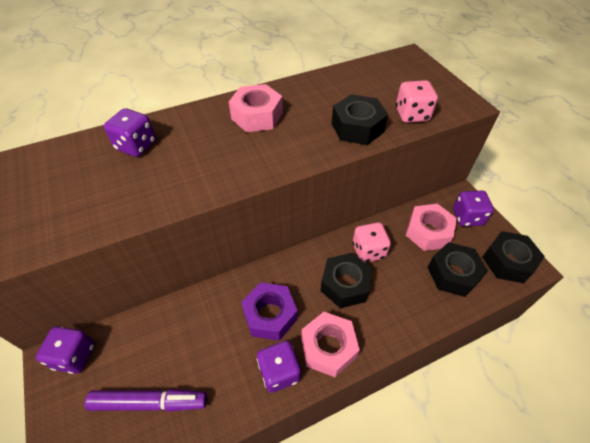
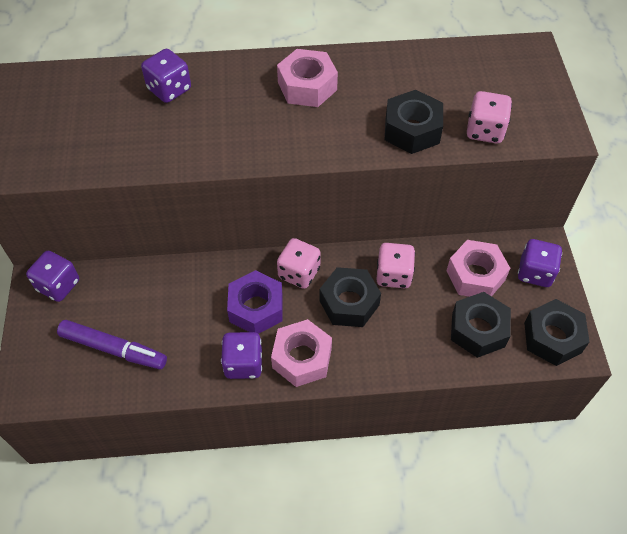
camera: 20 degrees right, 5 degrees up
(293, 273) = (299, 273): none -> pink dice

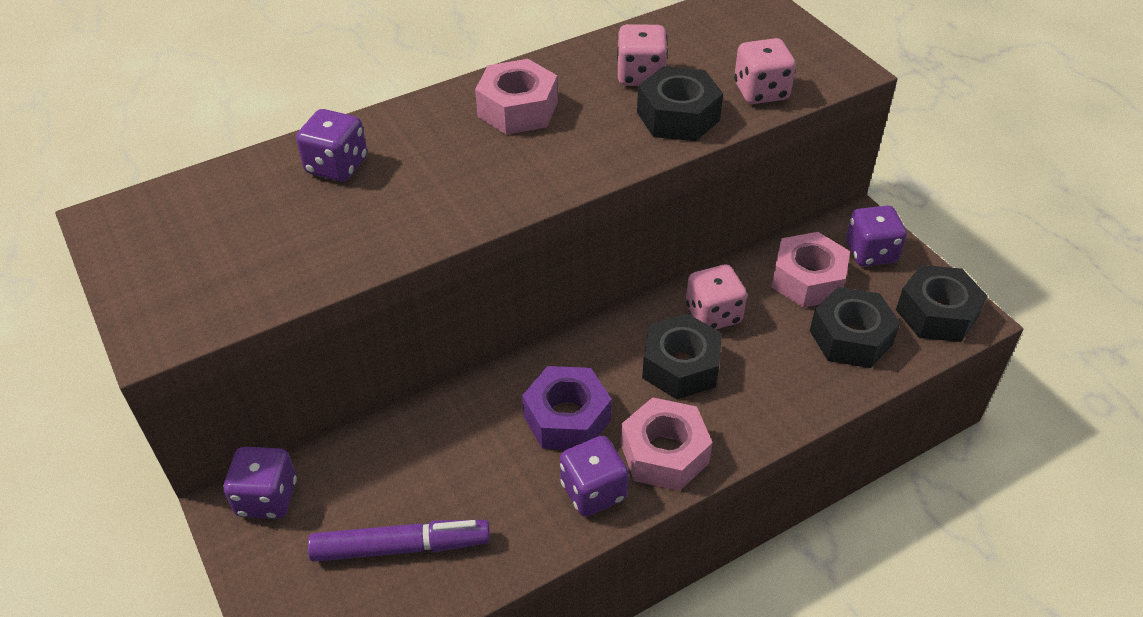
camera: 25 degrees left, 10 degrees down
(299, 273) = (595, 355): pink dice -> pink dice (640, 76)

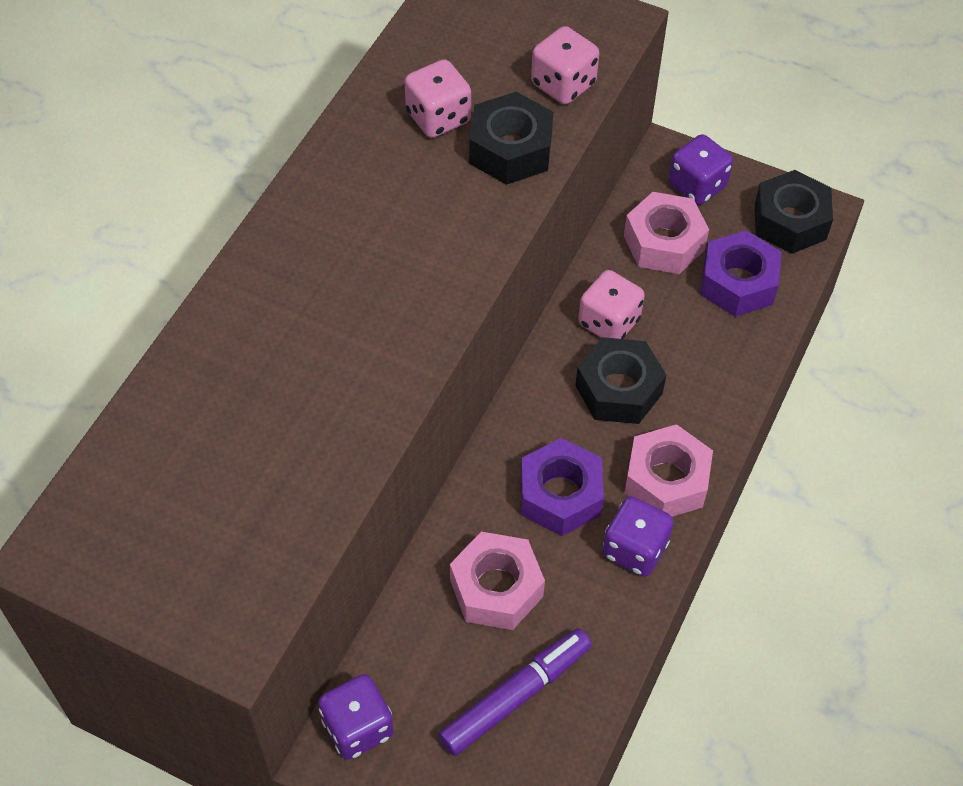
camera: 35 degrees left, 10 degrees up
(337, 166) = (232, 370): purple dice -> none
(517, 109) = (353, 215): pink nut -> pink nut (496, 588)
(851, 337) = (738, 283): black nut -> purple nut

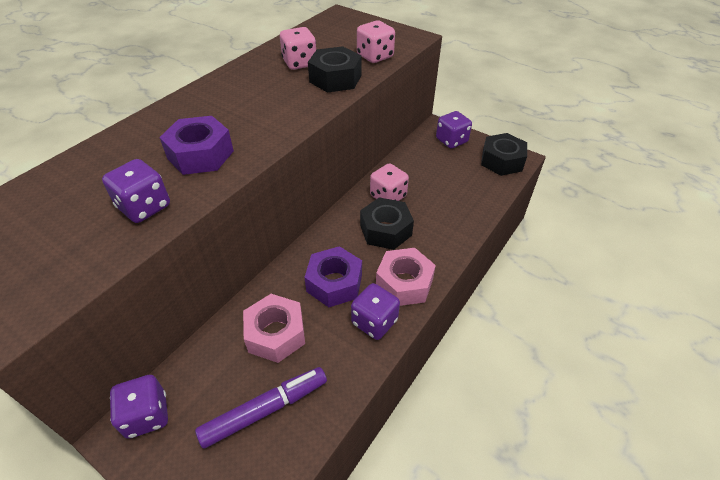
camera: 10 degrees right, 10 degrees down
(316, 450) = (144, 207): none -> purple dice
(664, 242) = (428, 163): pink nut -> none
(738, 283) = (467, 186): purple nut -> purple nut (200, 155)

